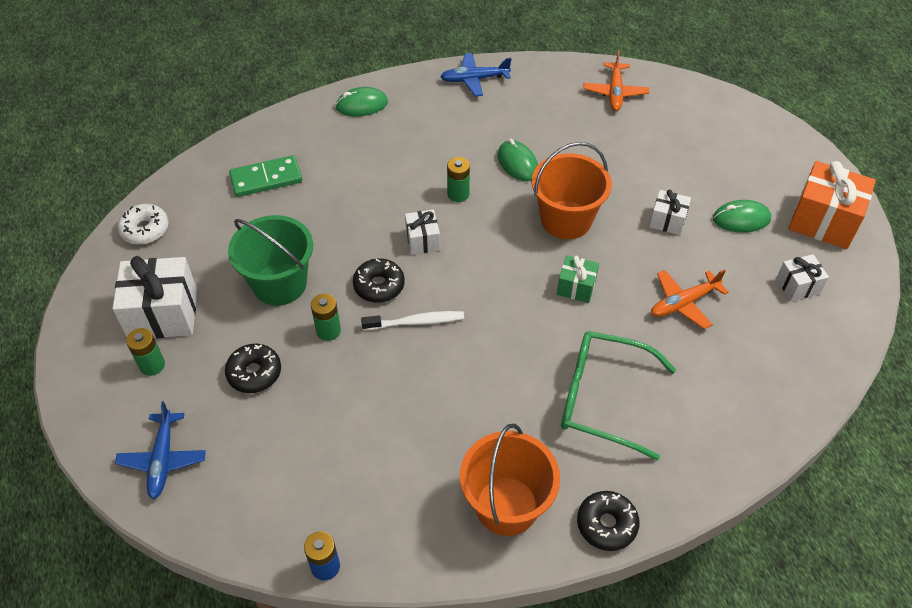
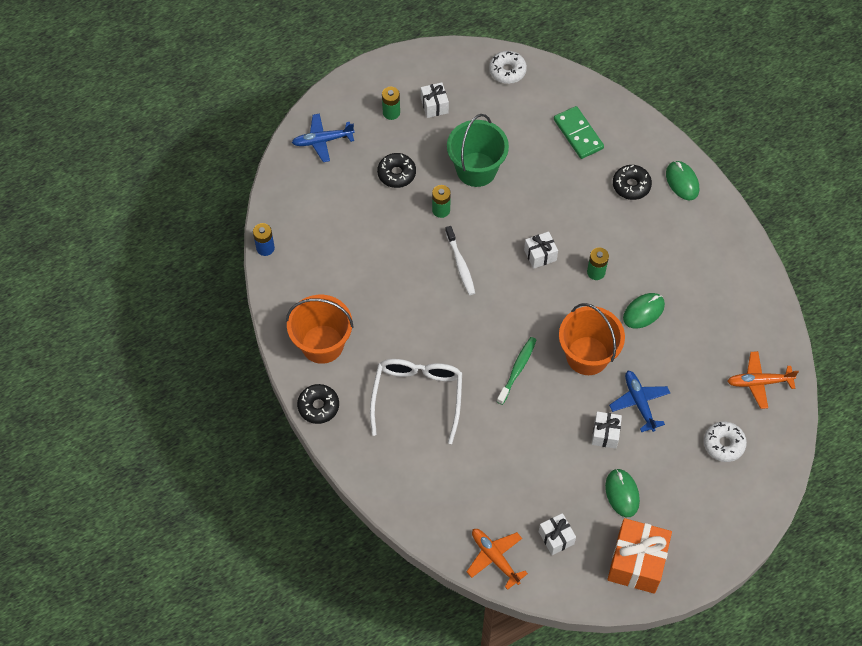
camera: 80 degrees right, 10 degrees up
(163, 314) = (434, 106): white gift -> white gift, size x0.54
(379, 286) = (489, 234): black donut -> black donut (631, 185)
(474, 79) = (742, 263): blue plane -> blue plane (639, 403)
(576, 287) = (517, 369): green gift -> green toothbrush
(602, 398) = (417, 396): green glasses -> white glasses
(684, 130) = (723, 444): none -> white donut
(684, 303) = (519, 449): orange plane -> orange plane (495, 558)

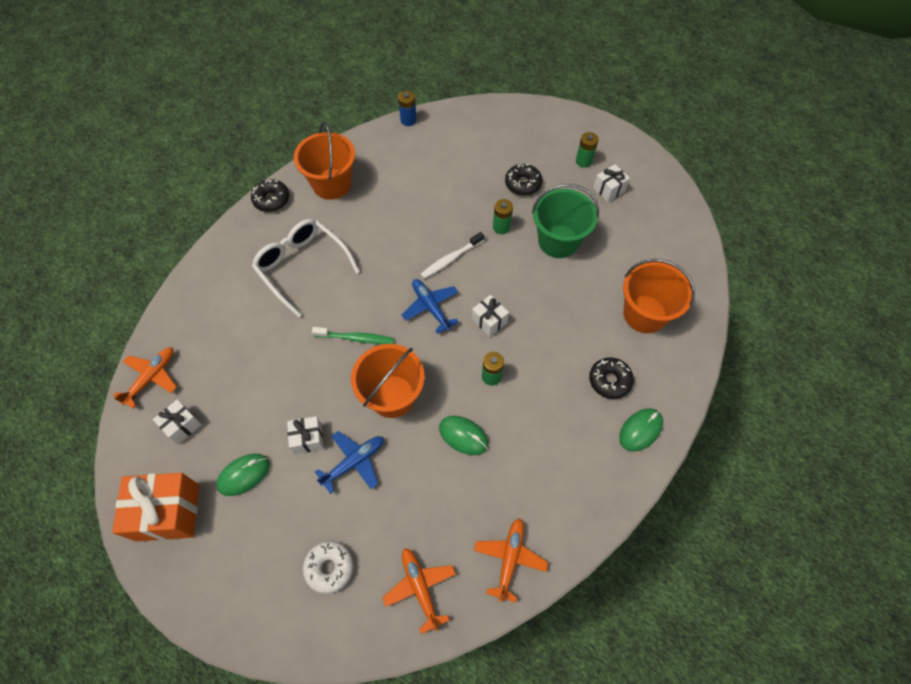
camera: 70 degrees right, 0 degrees up
(323, 141) = (529, 124): blue plane -> blue plane (431, 307)
(417, 396) = (302, 267): white glasses -> white glasses turned 120 degrees counterclockwise
(507, 71) = (681, 233): white donut -> none
(578, 134) = (644, 314): green domino -> orange bucket
(755, 312) = (509, 559): none -> orange plane

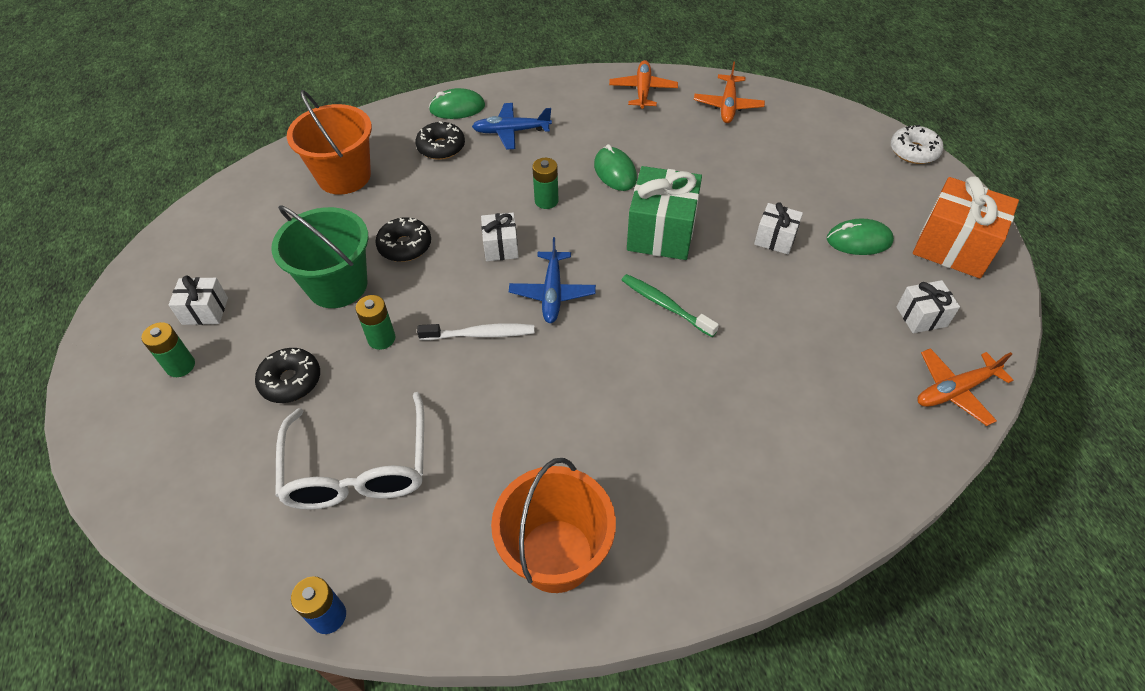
camera: 145 degrees left, 10 degrees down
(271, 199) = (674, 587): black donut -> black donut (405, 246)
(302, 267) = (684, 433): white glasses -> white glasses (358, 468)
(329, 568) = (800, 145): white donut -> white donut (913, 151)
(354, 462) = (736, 200): blue plane -> blue plane (511, 131)
(392, 396) = (661, 232): orange bucket -> green gift
(509, 559) = (642, 90): orange plane -> orange plane turned 135 degrees clockwise

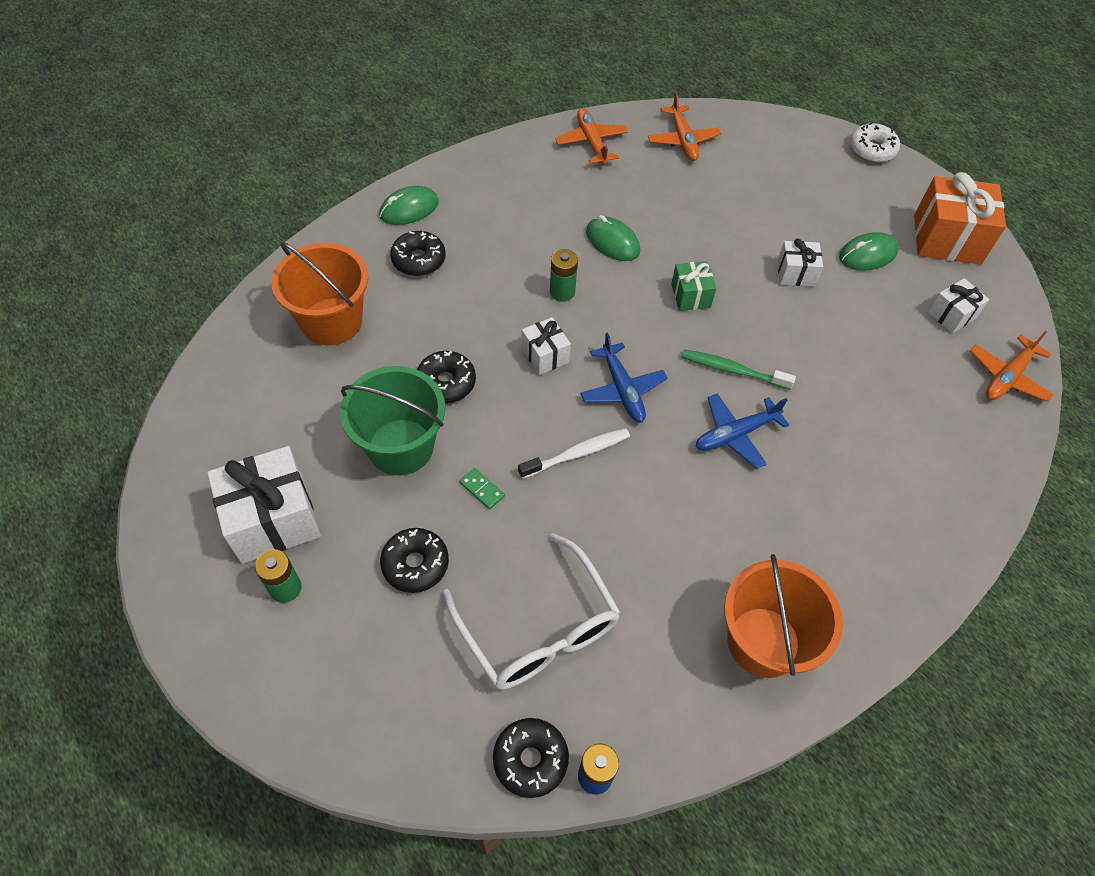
camera: 25 degrees left, 5 degrees up
(205, 311) = (273, 519): white gift -> white gift, size x1.87
(282, 579) = (530, 759): none -> black donut
(381, 339) = (481, 489): green battery -> green domino
(511, 131) = (483, 222): blue plane -> blue plane (736, 434)
(661, 232) = (690, 295): green gift -> green gift, size x0.54

